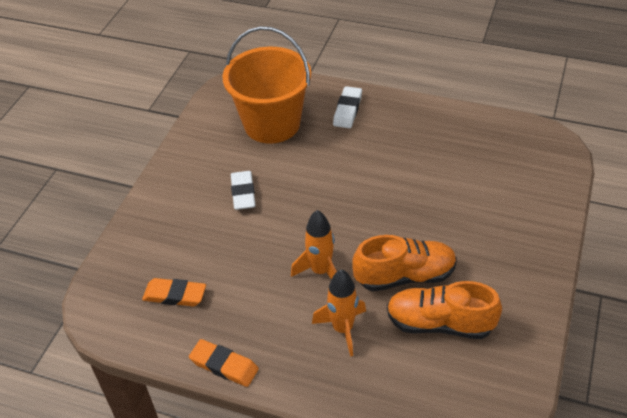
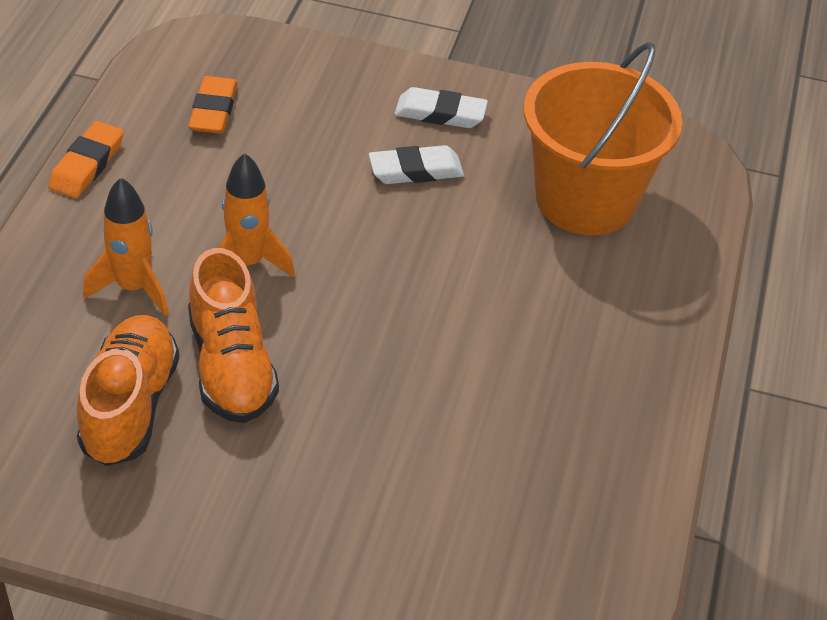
camera: 80 degrees right, 0 degrees up
(347, 110) = (637, 300): white eraser -> white eraser (440, 113)

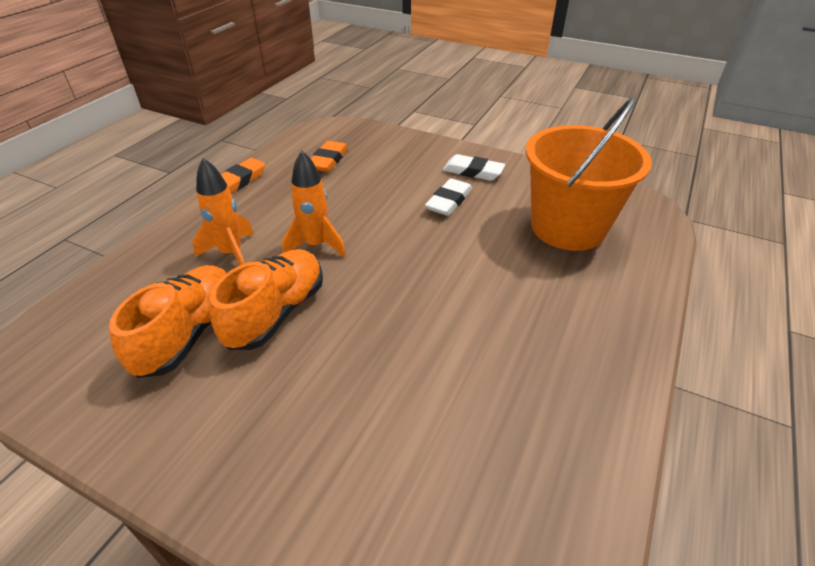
camera: 15 degrees right, 5 degrees down
(231, 366) = (276, 313): orange shoe -> orange shoe turned 150 degrees counterclockwise
(415, 170) = (449, 201): white eraser -> white eraser turned 60 degrees counterclockwise

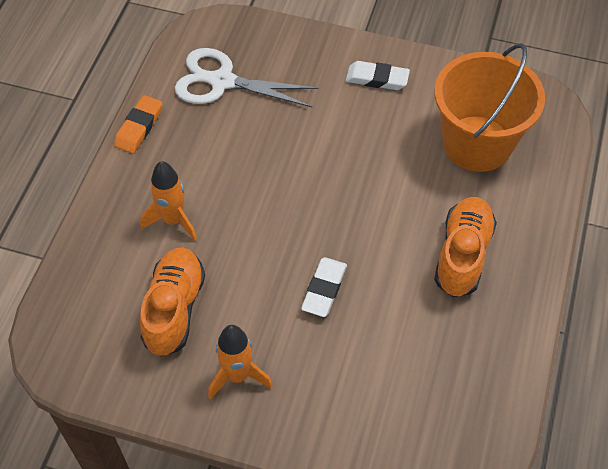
camera: 10 degrees left, 15 degrees up
(276, 313) = (239, 278): orange shoe -> orange shoe (462, 255)
(316, 245) = (248, 199): orange rocket -> orange rocket (237, 376)
(328, 160) = (222, 82): orange eraser -> white scissors
(449, 201) = (360, 124): white eraser -> white eraser (324, 289)

